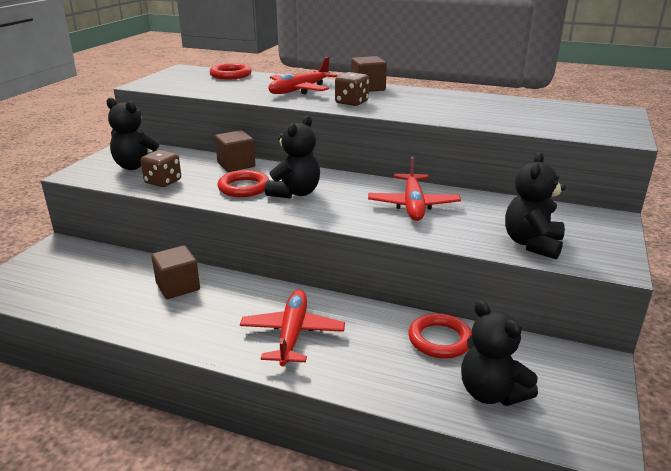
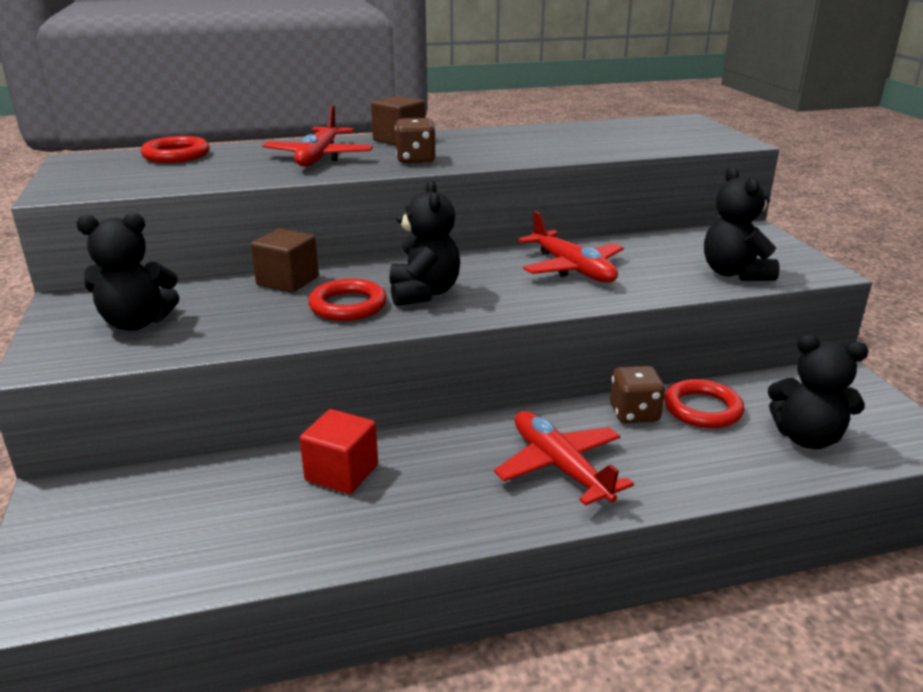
camera: 35 degrees left, 0 degrees up
(163, 182) = (218, 331): brown dice -> brown dice (634, 413)
(178, 286) = (342, 473): brown cube -> red cube

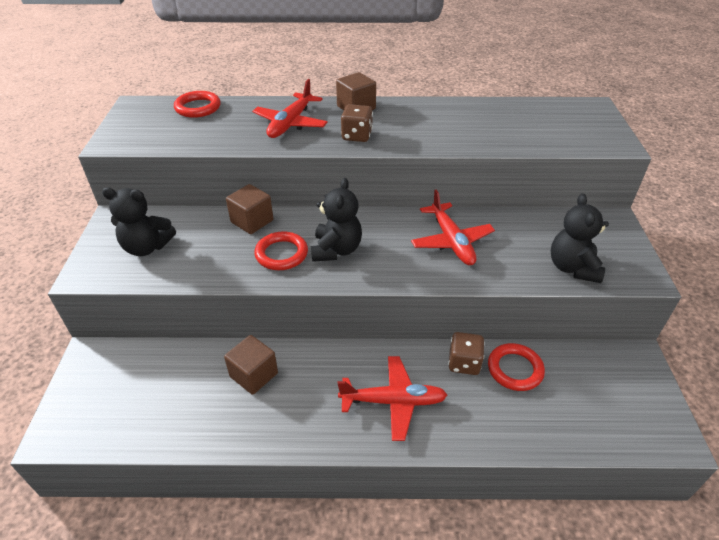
camera: 15 degrees right, 15 degrees up
(342, 473) = (254, 375): red cube -> brown cube
(560, 467) = (393, 401): red plane -> red plane turned 105 degrees clockwise
(807, 438) = (579, 414): black teddy bear -> none

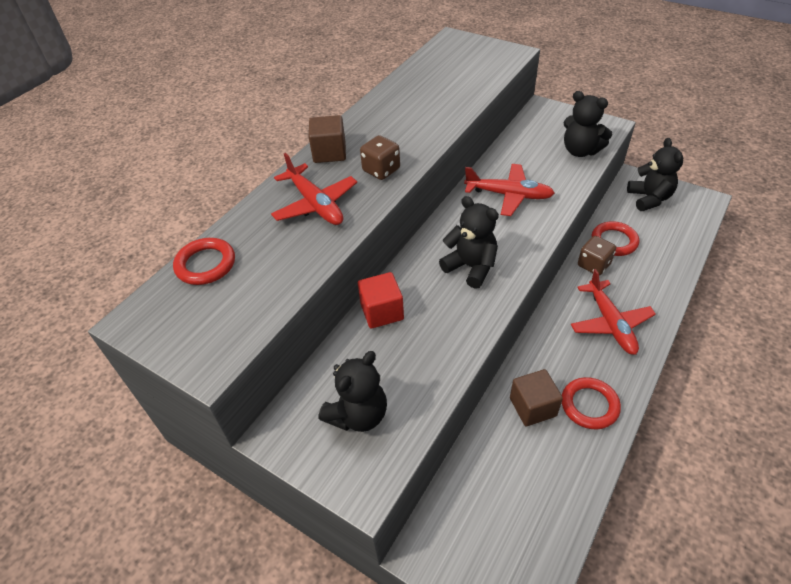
camera: 55 degrees left, 5 degrees up
(252, 221) = (382, 311): brown cube -> red cube
(281, 254) = (450, 306): red ring -> red ring (589, 405)
(393, 401) = (610, 323): red plane -> red plane turned 135 degrees clockwise
(617, 381) = (649, 199): none -> black teddy bear

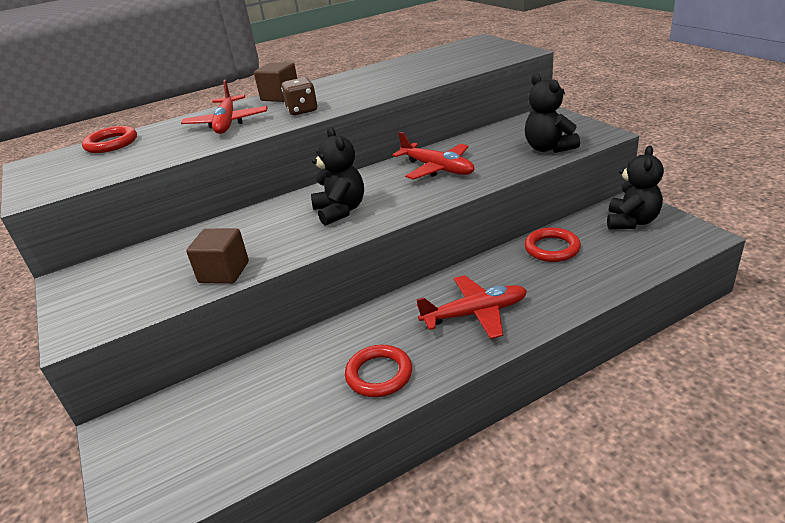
camera: 30 degrees right, 15 degrees down
(358, 414) = (132, 284): black teddy bear -> none
(382, 311) = (234, 224): red cube -> none
(533, 407) = (324, 357): brown cube -> brown cube (224, 272)
(593, 265) = (508, 262): brown dice -> none
(610, 323) = (474, 314): red plane -> red plane turned 120 degrees counterclockwise

